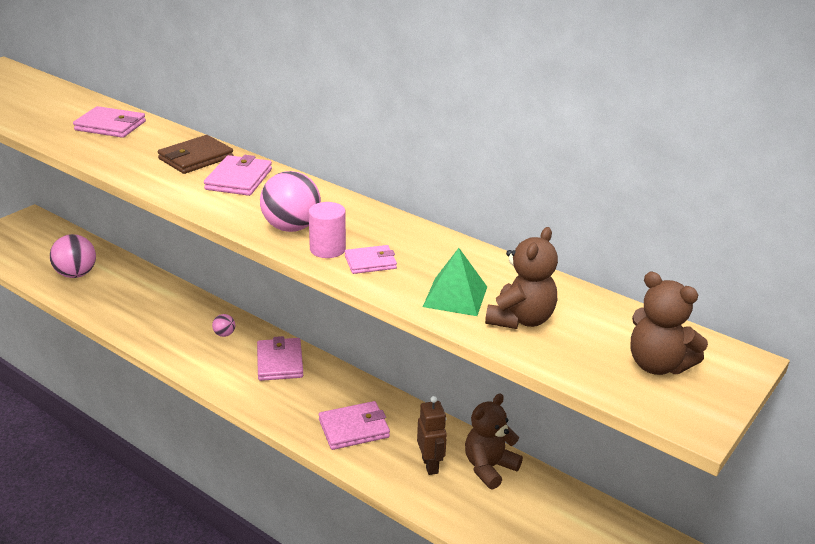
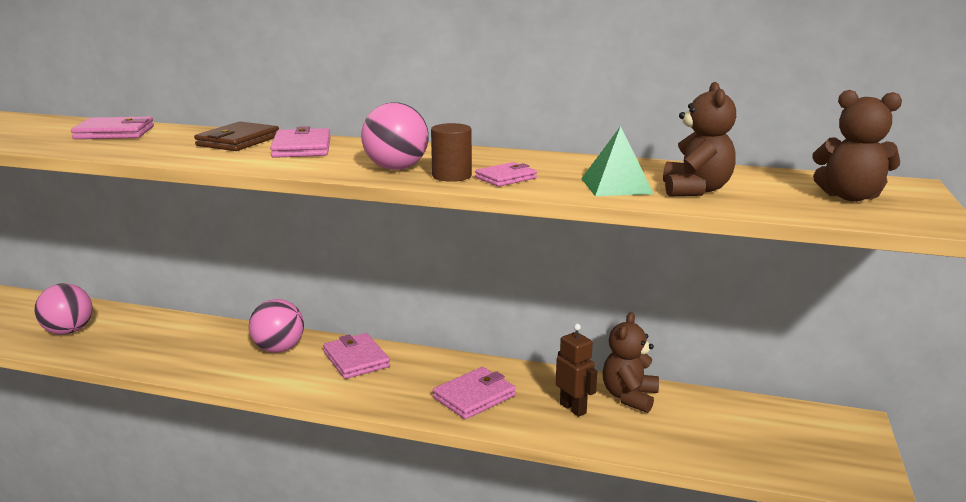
camera: 20 degrees left, 10 degrees down
(224, 334) = (279, 349): pink ball -> pink ball, size x2.09
(327, 249) = (452, 176): pink cylinder -> brown cylinder

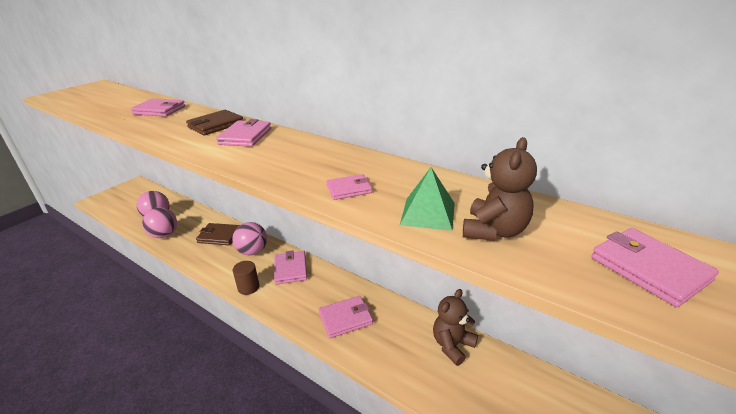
camera: 20 degrees right, 10 degrees up
(207, 339) = (219, 236): none -> brown wallet
(396, 168) = (283, 166): pink ball -> pink ball (164, 235)
(452, 176) = (312, 181): brown cylinder -> brown cylinder (248, 287)
(573, 408) = (406, 346): brown robot -> none
(850, 197) = (649, 269): brown teddy bear -> pink wallet

